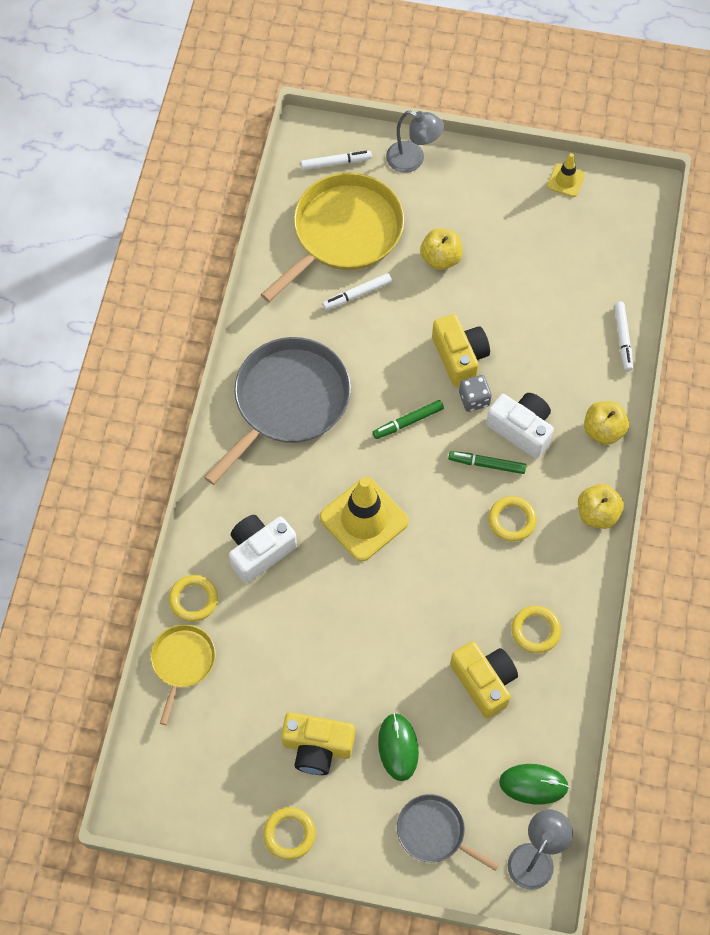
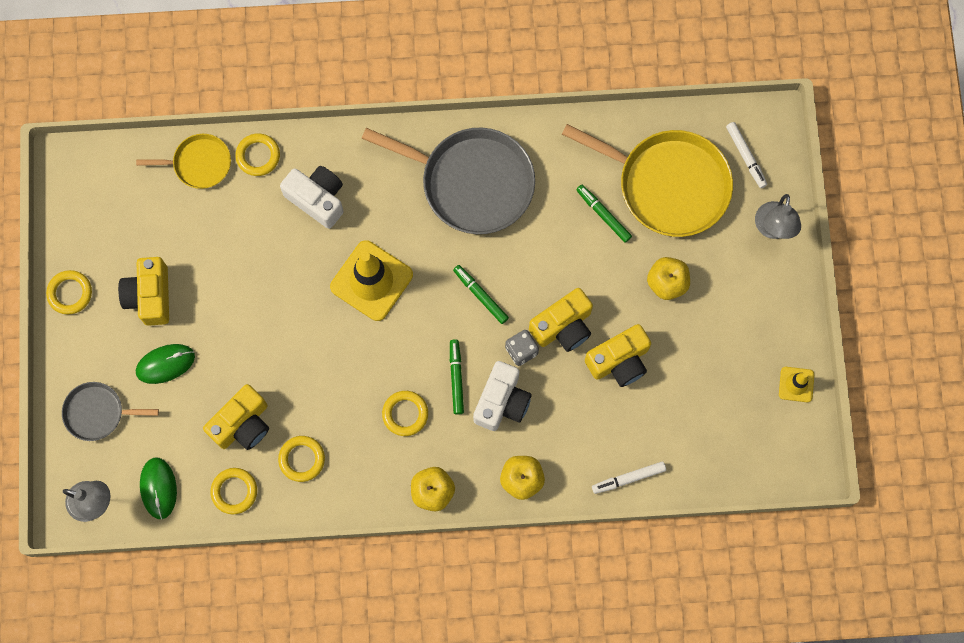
camera: 75 degrees right, 10 degrees up
(357, 294) = (603, 215): white marker -> green marker
(434, 832) = (97, 413): grey pan -> grey pan turned 105 degrees counterclockwise
(506, 317) = (619, 361): none -> yellow camera
(554, 706) = (234, 491): none -> yellow ring

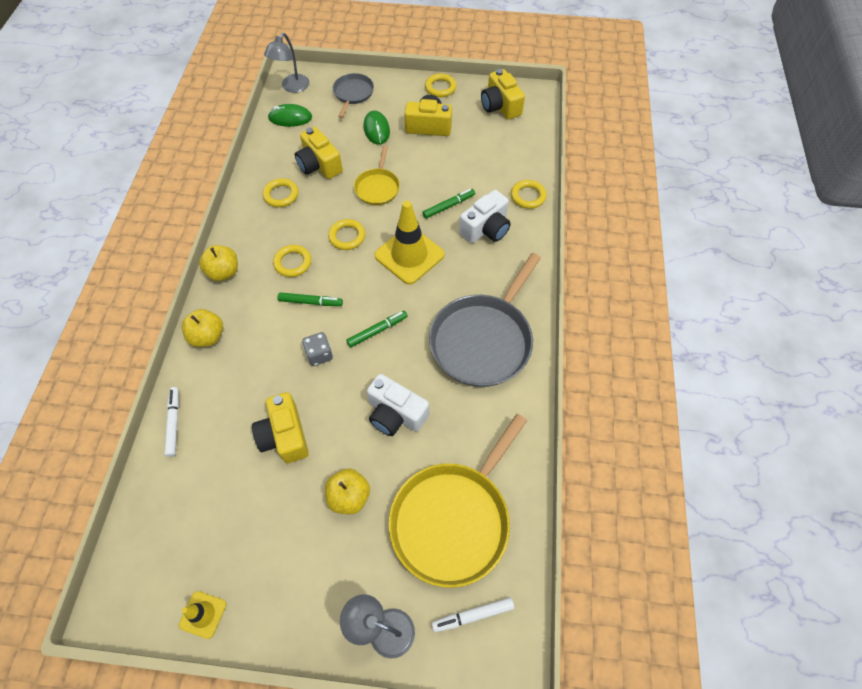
camera: 100 degrees right, 15 degrees down
(199, 163) = (526, 162): yellow pan -> yellow pan (378, 187)
(234, 491) = (272, 155): yellow ring -> yellow ring (347, 236)
(502, 402) = (279, 332): white camera -> white camera (395, 414)
(563, 326) = (331, 392): yellow camera -> yellow camera (500, 106)
(603, 215) = (432, 448): green marker -> green marker (448, 206)

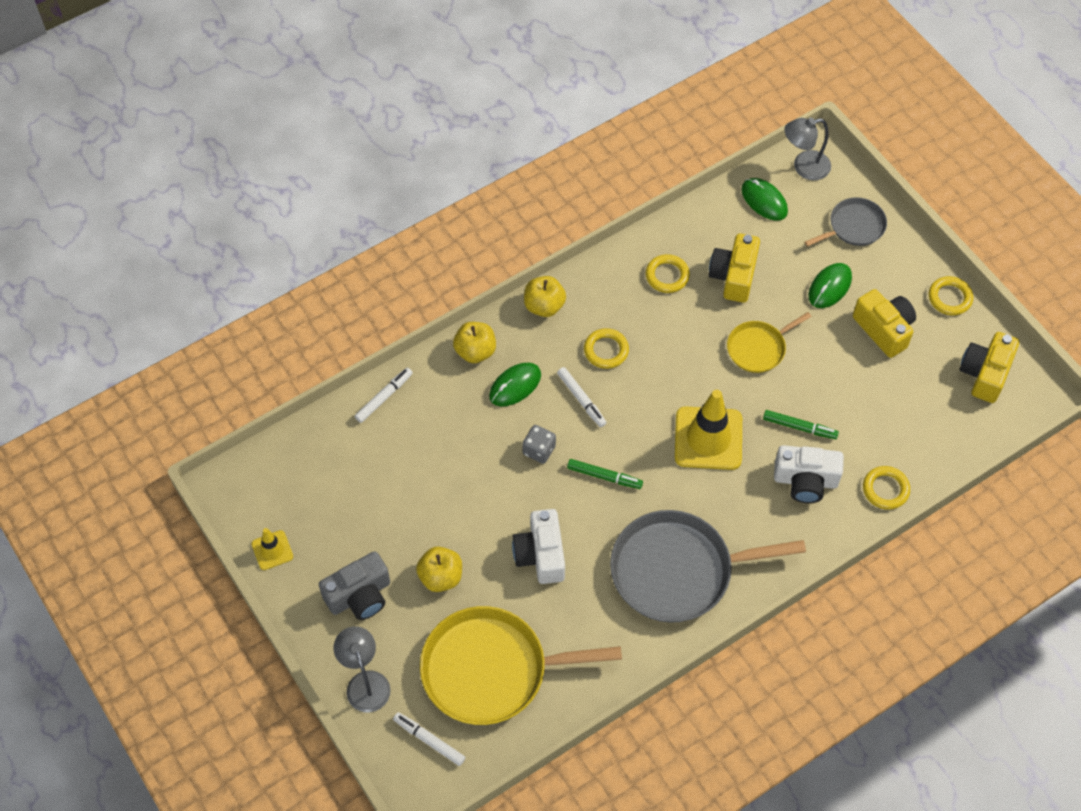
camera: 50 degrees right, 0 degrees up
(259, 332) = (515, 386): none -> green mouse
(284, 435) = (446, 486): yellow camera -> none
(307, 572) = (359, 595): none -> grey camera
(310, 302) = (581, 399): green marker -> white marker
(347, 236) = (677, 370): yellow ring -> none

